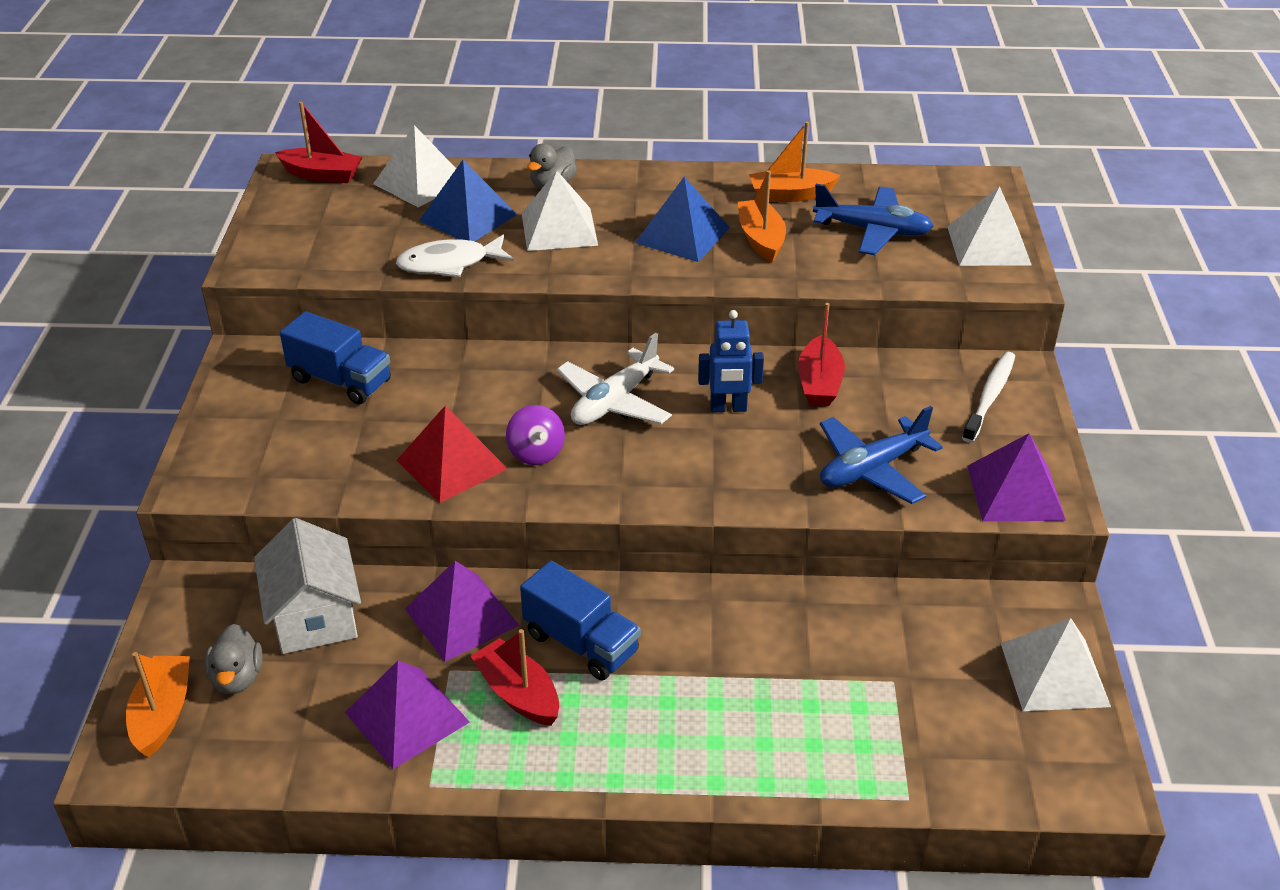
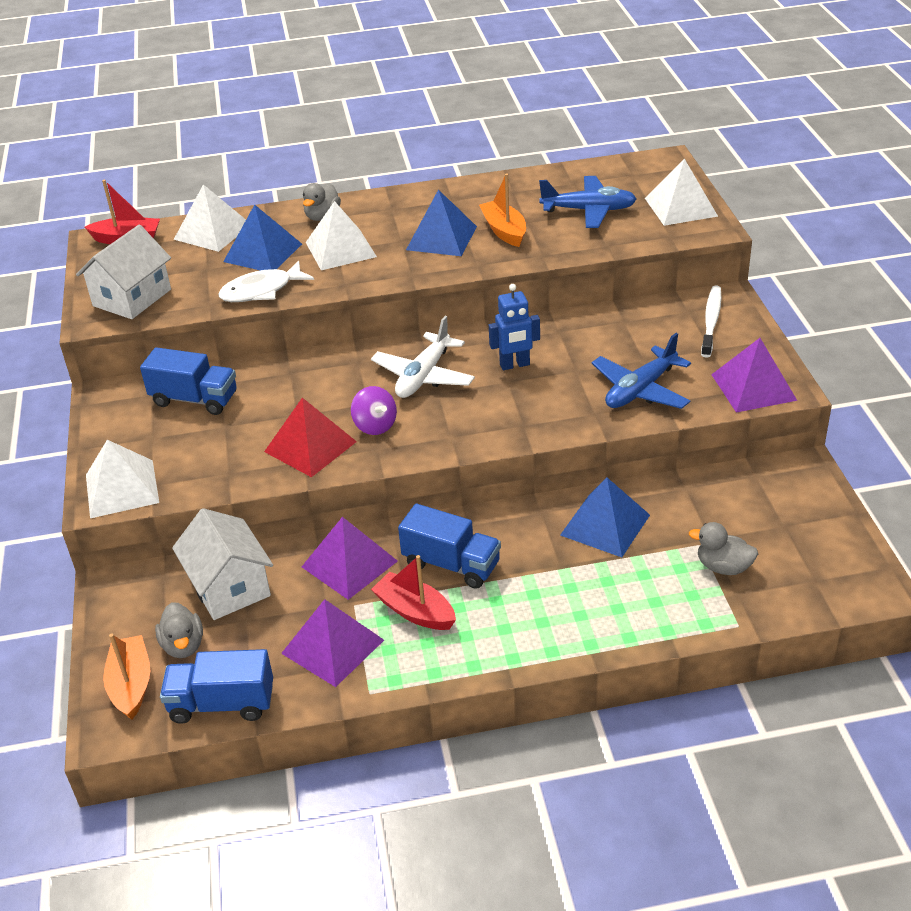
camera: 10 degrees left, 0 degrees up
(256, 760) = (222, 704): none -> blue truck
(301, 246) = (132, 298): none -> white house
(783, 631) = (605, 525): none -> blue pyramid
(790, 195) = (515, 194): orange boat -> none
(819, 383) = (578, 334): red boat -> none
(914, 717) = (723, 567): none -> grey duck
(1054, 674) = (816, 515): white pyramid -> white pyramid (122, 488)

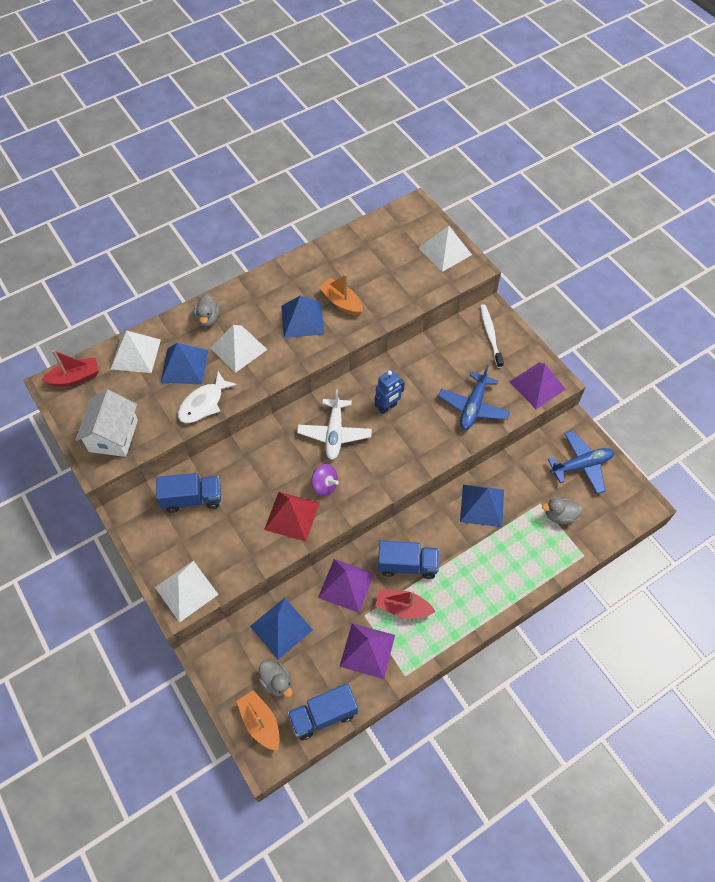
camera: 25 degrees left, 20 degrees up
(229, 586) = (281, 628): white house -> blue pyramid
(589, 210) = (388, 269): blue plane -> blue plane (581, 465)

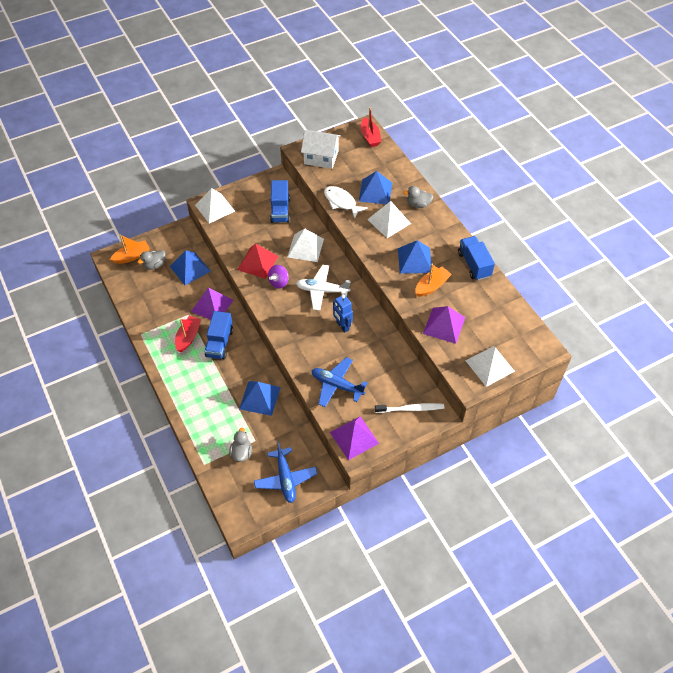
camera: 95 degrees right, 5 degrees down
(135, 354) = (388, 166): white pyramid -> white pyramid (305, 248)
(323, 715) = (127, 288): blue truck -> blue truck (474, 264)
(367, 650) = (163, 314): purple pyramid -> purple pyramid (444, 325)

